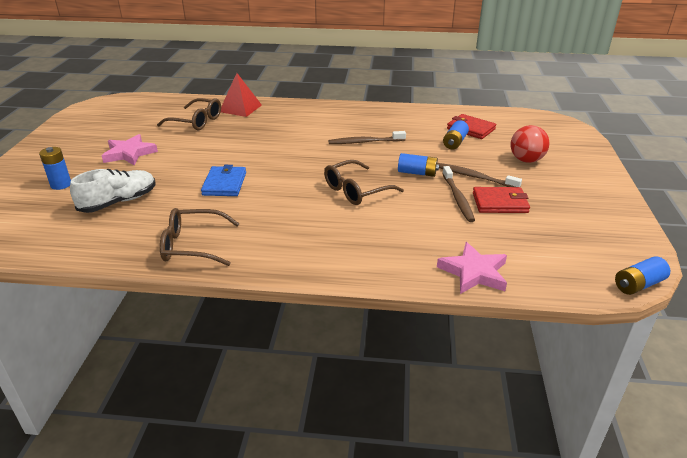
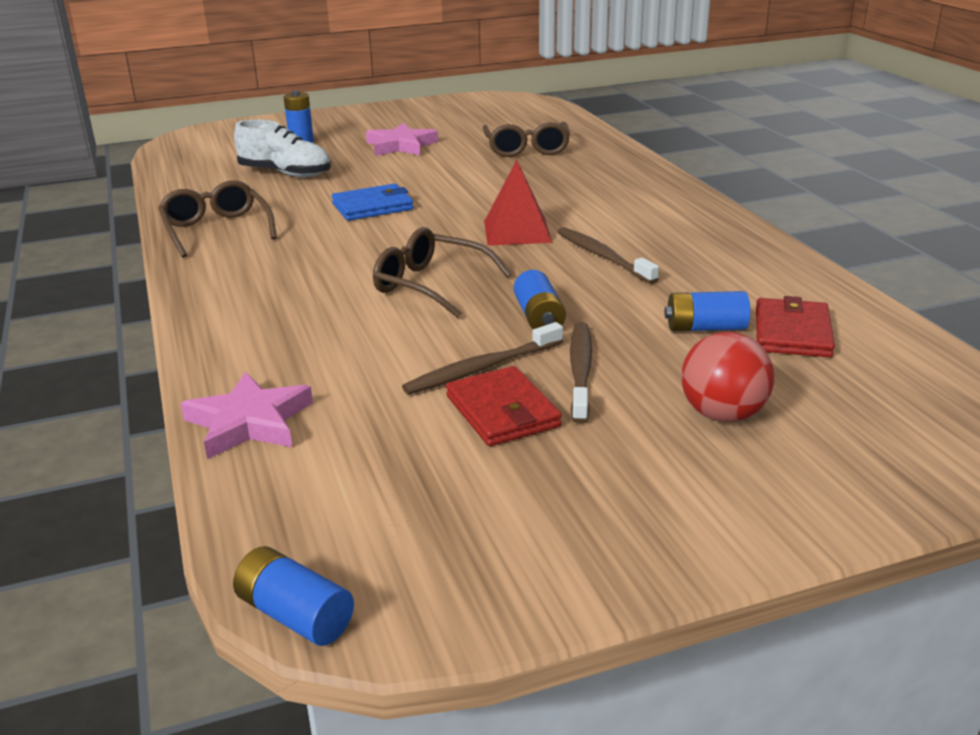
camera: 65 degrees right, 5 degrees down
(240, 108) = (603, 158): red pyramid -> red pyramid (517, 231)

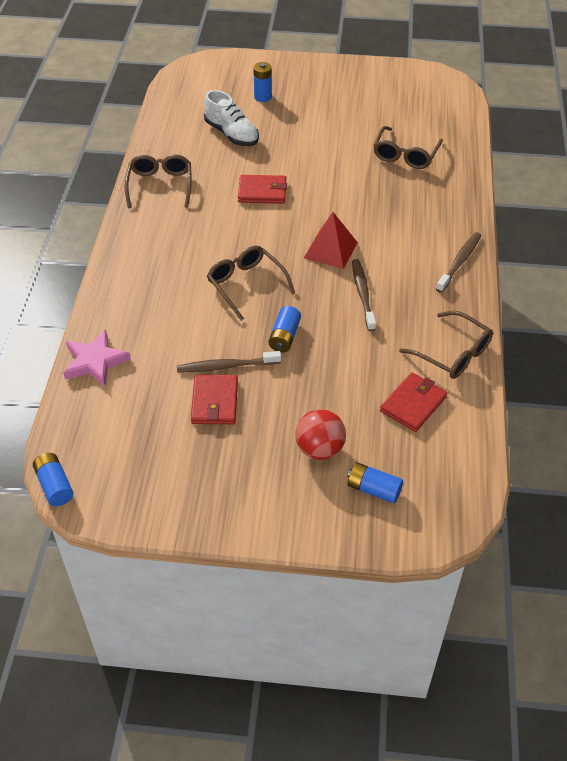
camera: 25 degrees right, 20 degrees up
(373, 207) = (262, 192): blue wallet -> red wallet
(401, 146) = (324, 123): pink star -> none
(580, 371) = (274, 388): brown toothbrush -> brown toothbrush (459, 262)
(705, 328) = (368, 381): blue battery -> blue battery (373, 489)
(780, 277) = (453, 353): none -> brown glasses

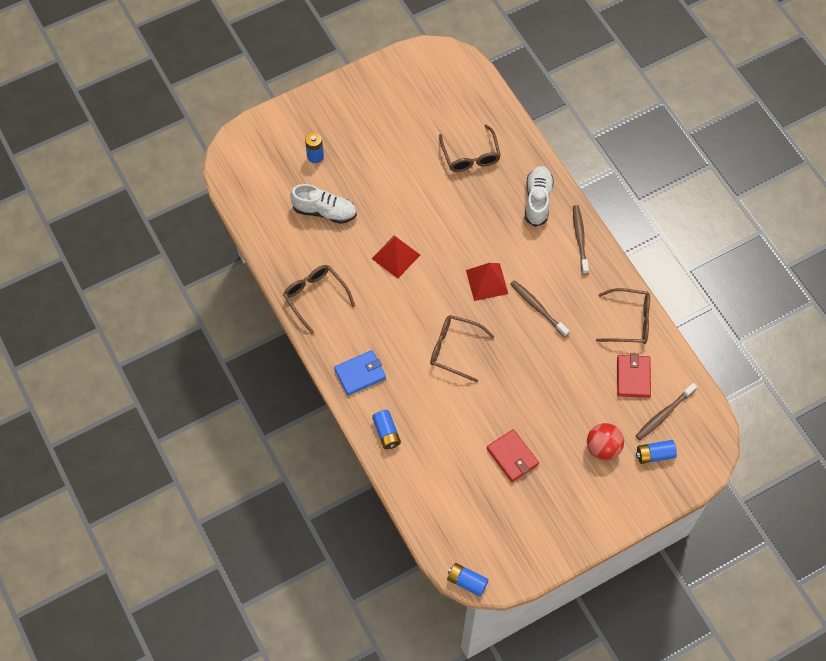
camera: 35 degrees left, 15 degrees up
(95, 361) = (408, 477): pink star -> none
(139, 258) = (360, 374): none -> blue wallet
(226, 366) = (496, 424): brown toothbrush -> brown toothbrush (664, 414)
(262, 192) = (396, 256): red wallet -> red pyramid
(284, 336) = (514, 376): blue battery -> blue battery (386, 433)
(442, 214) = (537, 200): none -> white shoe

